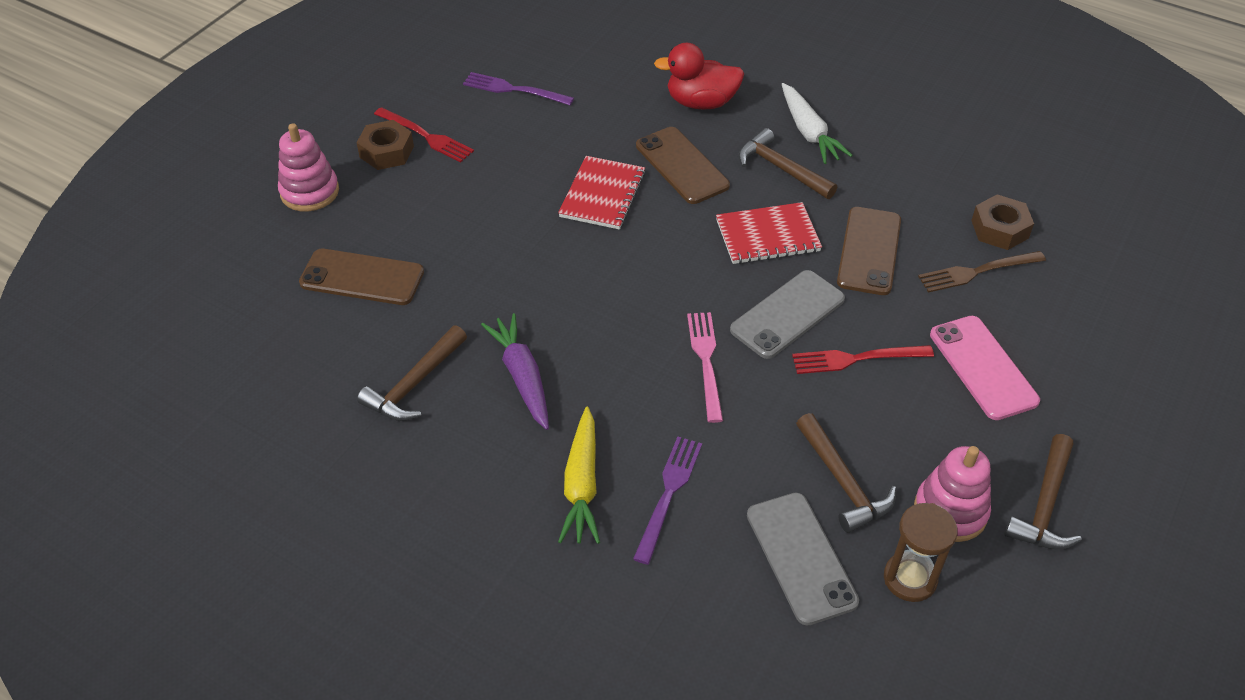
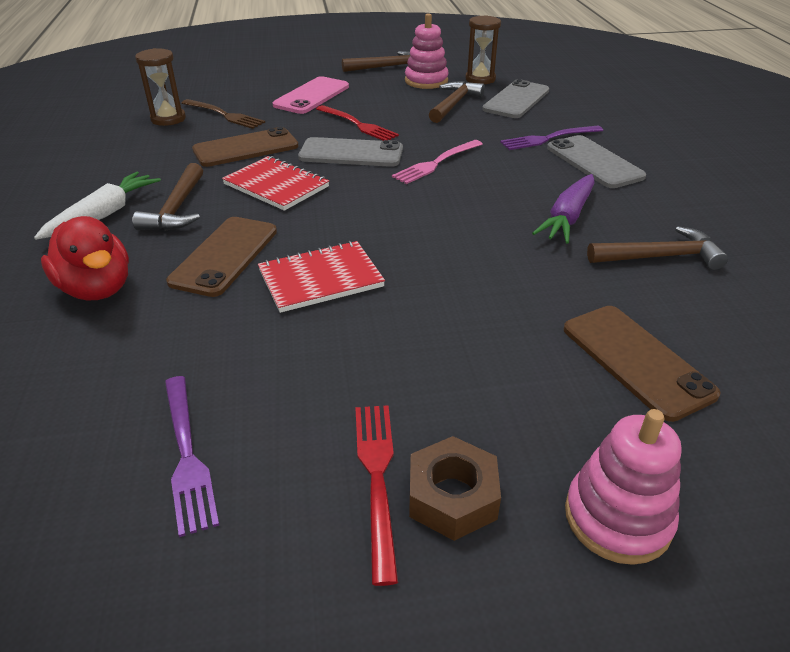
camera: 130 degrees left, 10 degrees down
(582, 485) = (594, 162): yellow carrot -> grey phone
(999, 229) = (168, 119): brown nut -> brown hourglass

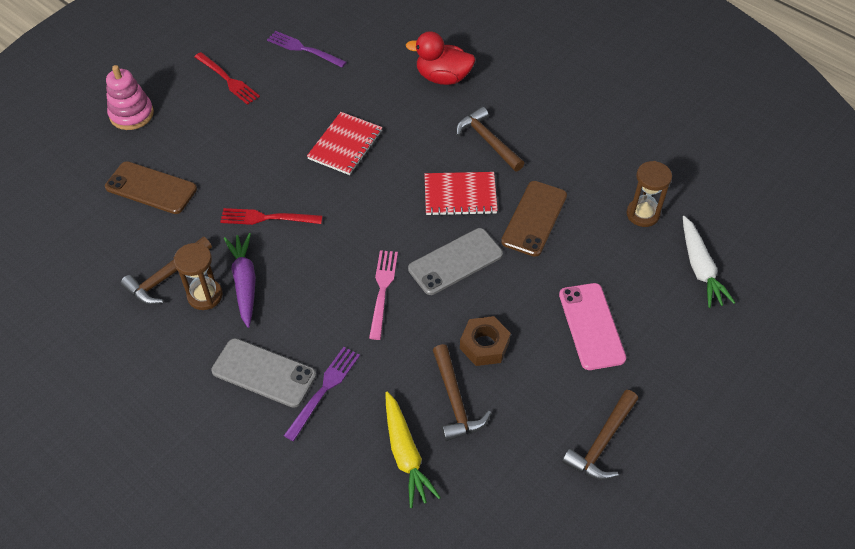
camera: 140 degrees right, 15 degrees up
(104, 214) = (519, 113): white carrot -> white carrot (700, 268)
(225, 115) = (612, 247): brown fork -> none
(225, 256) = (412, 128): brown phone -> none
(358, 125) = (496, 305): red fork -> red fork (266, 218)
(426, 81) = (528, 436): pink stacking toy -> none
(452, 497) = (195, 89): brown nut -> brown nut (484, 345)
(480, 79) = (481, 483): brown hourglass -> brown hourglass (205, 296)
(516, 100) = (405, 454): grey phone -> yellow carrot

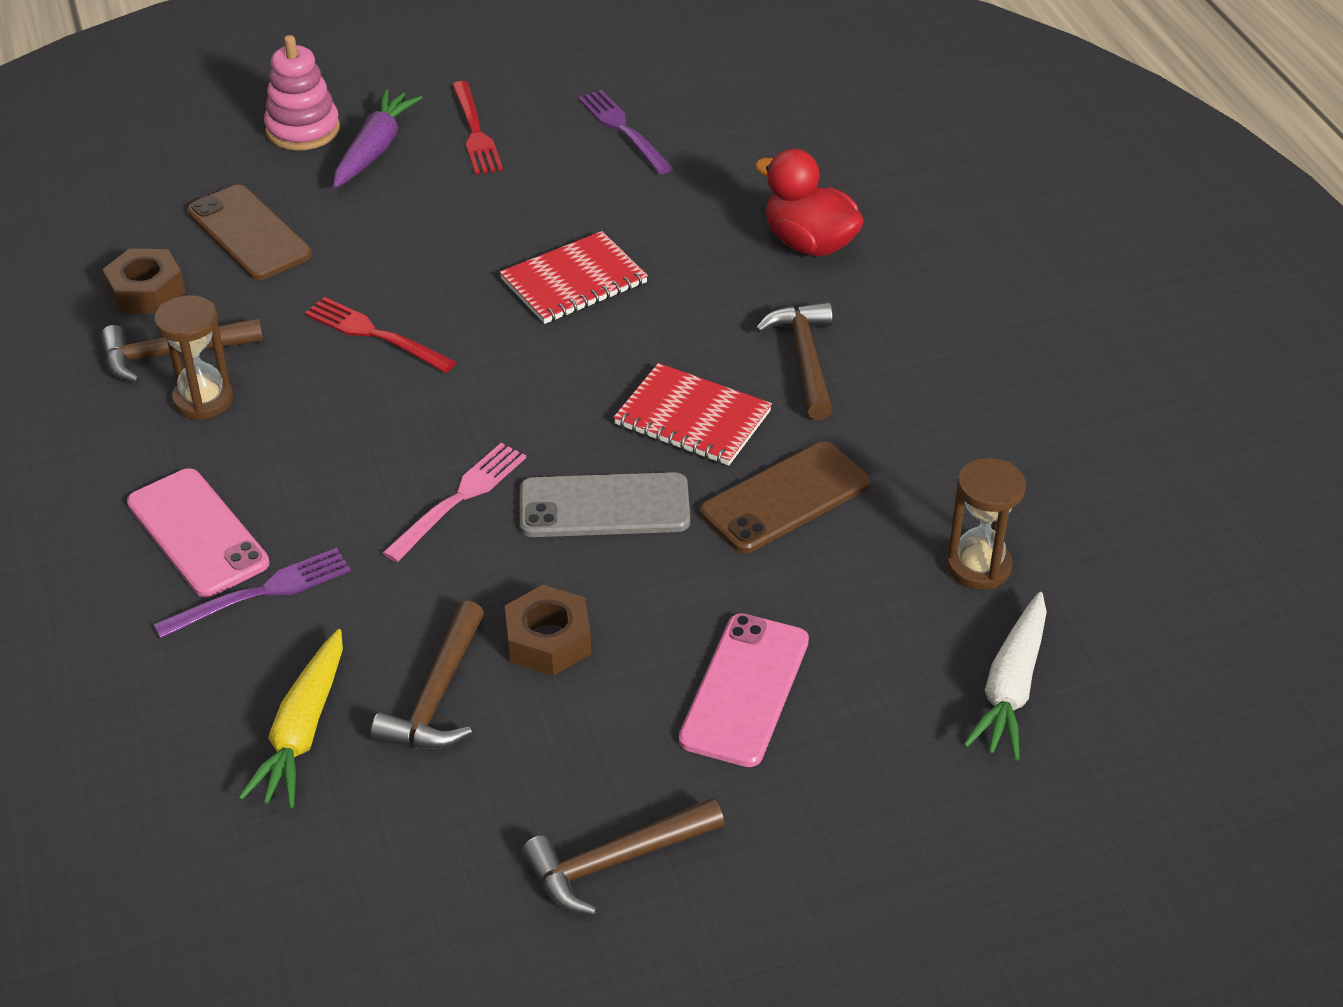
camera: 30 degrees right, 10 degrees down
(121, 246) = (146, 291): none -> brown nut
(244, 282) = (271, 406): purple carrot -> purple carrot (375, 149)
(264, 373) = (197, 533): grey phone -> pink phone

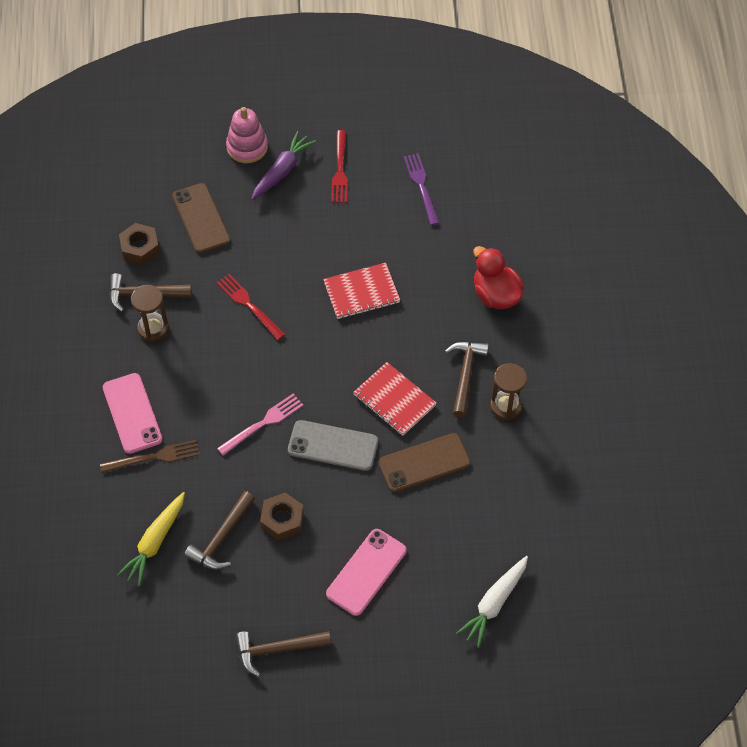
camera: 15 degrees right, 15 degrees up
(261, 592) = (154, 457): purple fork -> brown fork
(978, 566) = (506, 529): brown hourglass -> brown hourglass (506, 406)

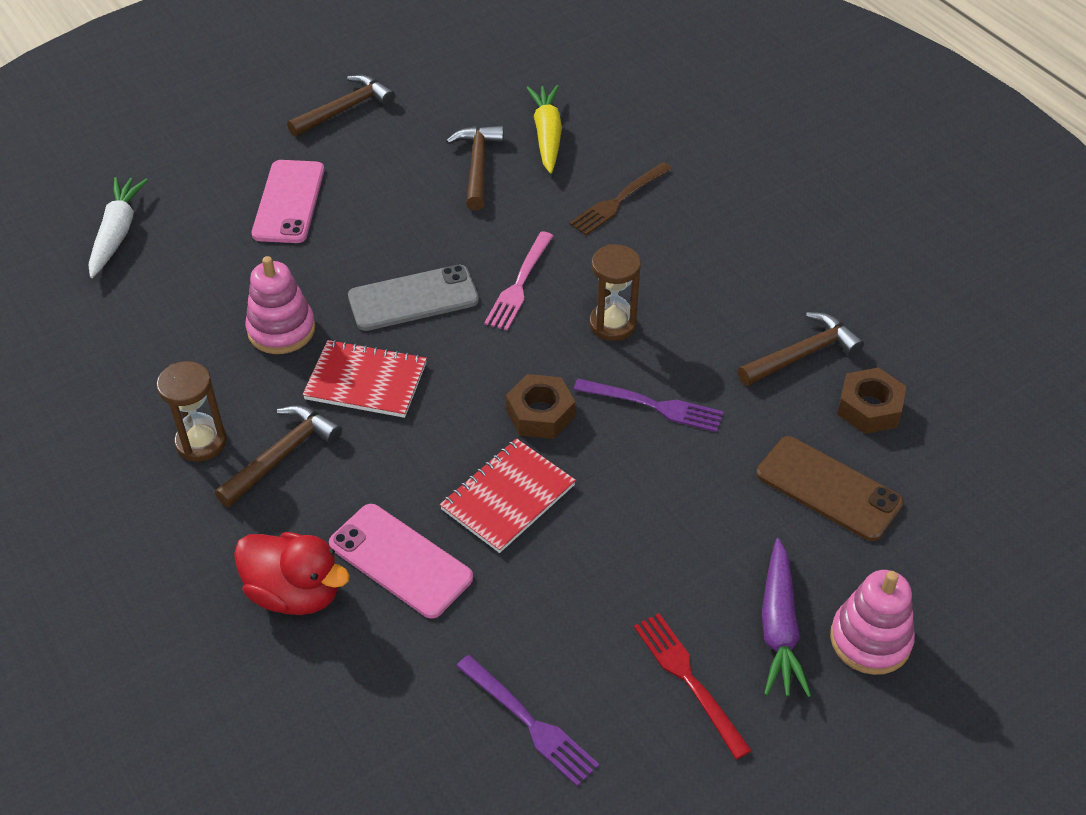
camera: 150 degrees right, 10 degrees down
(132, 413) = (685, 228): pink phone -> pink phone (400, 561)
(153, 328) = (750, 322): brown hourglass -> brown hourglass (612, 324)
(248, 305) = (654, 405): red fork -> purple fork
(282, 519) = (421, 207): brown nut -> brown nut (540, 414)
(424, 463) = (281, 330): brown phone -> pink stacking toy
(465, 375) = (282, 455): brown hammer -> brown hammer turned 120 degrees counterclockwise

